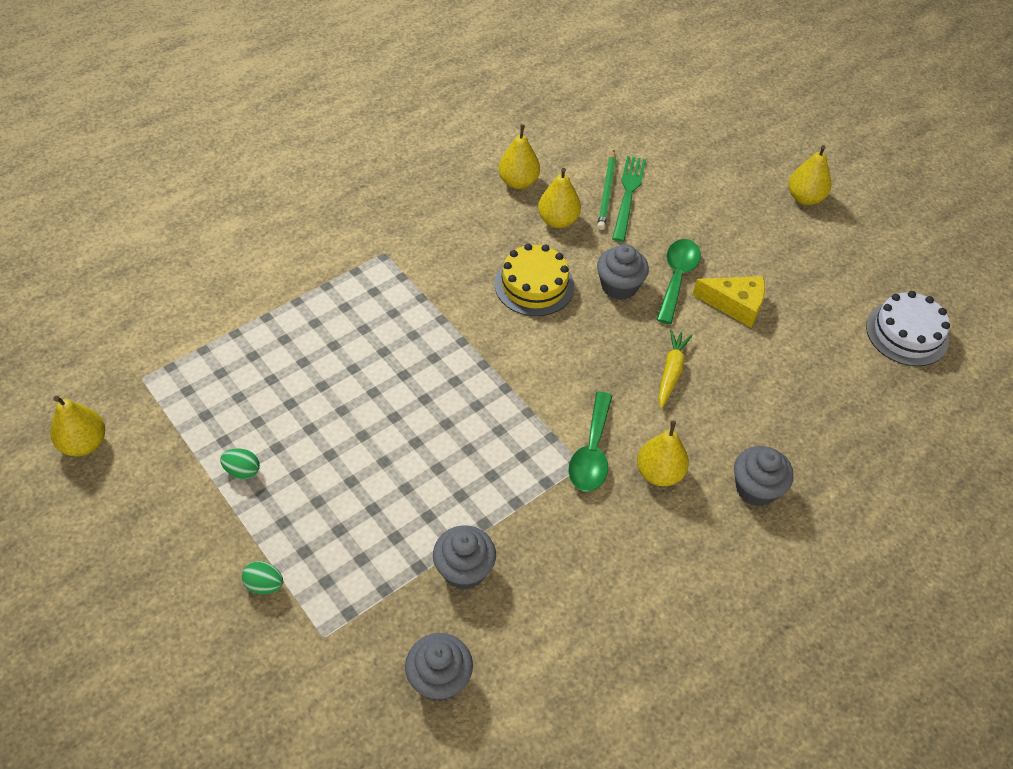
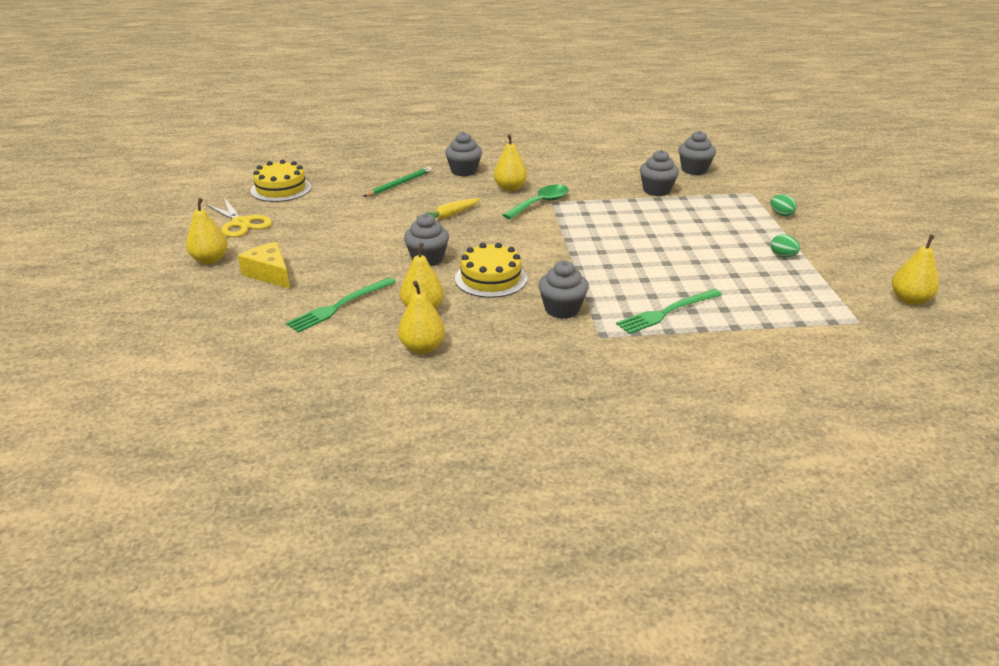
camera: 145 degrees left, 20 degrees down
(338, 310) = (667, 312): none -> green fork
(438, 272) = (562, 309): none -> grey cupcake
(607, 192) = (354, 313): green pencil -> green pencil (399, 184)
(677, 277) = (379, 250): green spoon -> none
(735, 305) = (361, 228): yellow cheese -> yellow cheese (269, 273)
(856, 257) = (241, 223): none -> yellow scissors
(907, 333) = (281, 189): white cake -> yellow cake

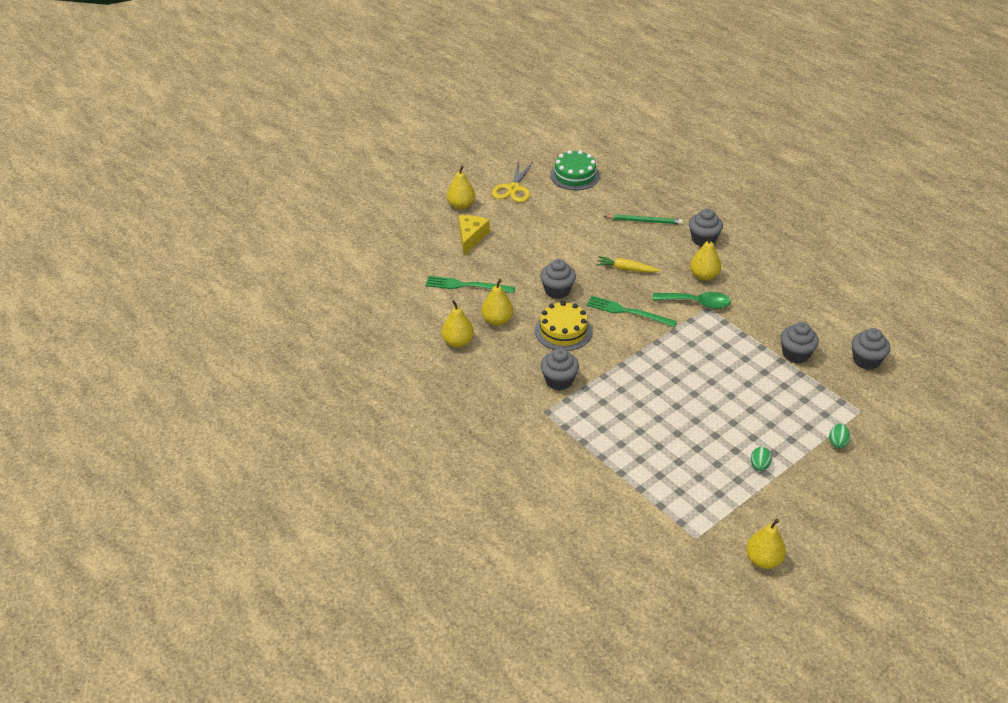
camera: 55 degrees right, 10 degrees up
(281, 189) = (574, 175): yellow cake -> green cake
(667, 312) = (606, 432): green fork -> green fork (628, 312)

